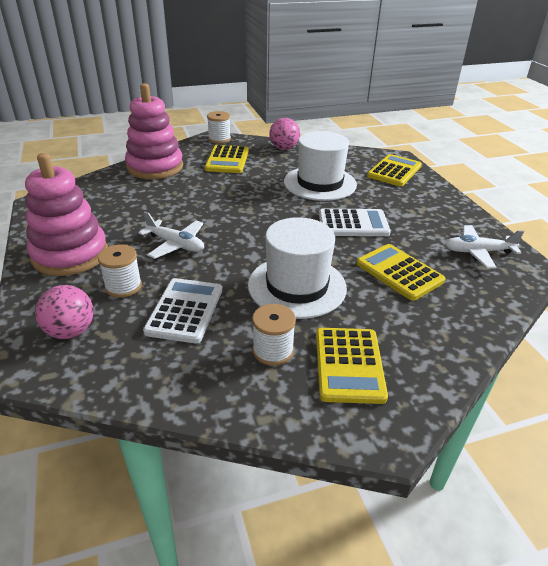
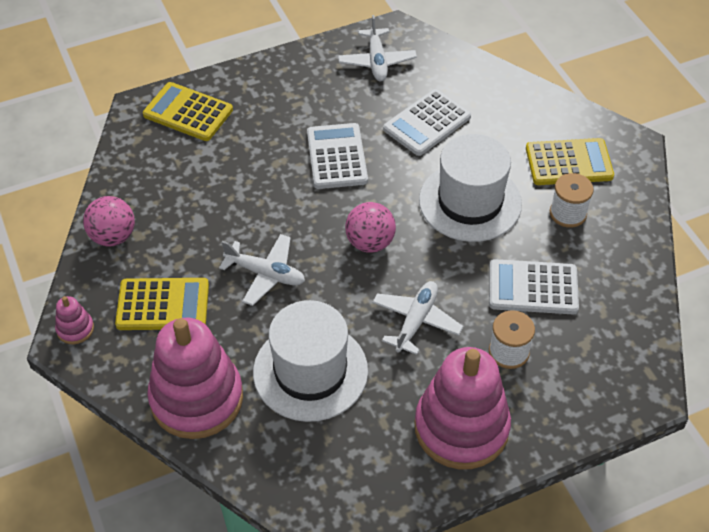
camera: 95 degrees left, 15 degrees up
(71, 331) = (590, 376): pink ball -> pink ball (370, 243)
(219, 139) = (75, 329): white spool -> pink stacking toy
(241, 190) = (265, 274): none -> white plane
(320, 183) = (233, 189): white hat -> white hat (310, 371)
(399, 272) = (427, 123): yellow calculator -> white calculator

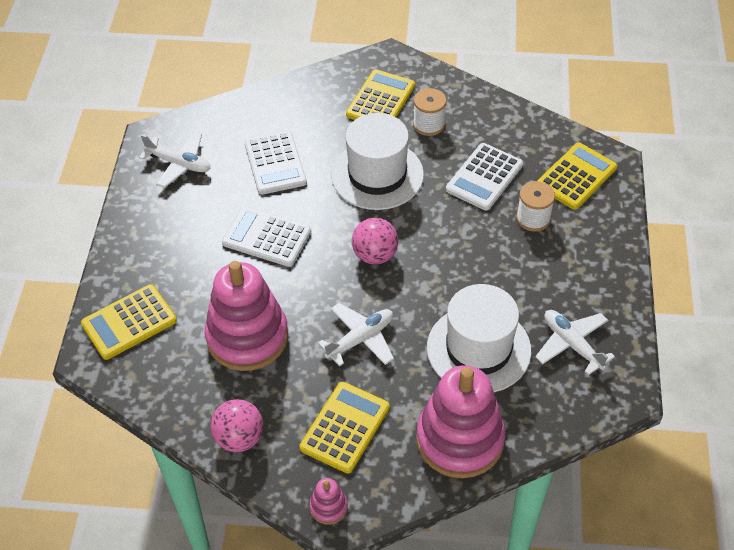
camera: 60 degrees left, 0 degrees up
(416, 321) = (471, 260): white plane -> white plane (572, 344)
(461, 427) = (583, 277): pink stacking toy -> pink stacking toy (247, 337)
(597, 368) = (576, 177): none -> yellow calculator

